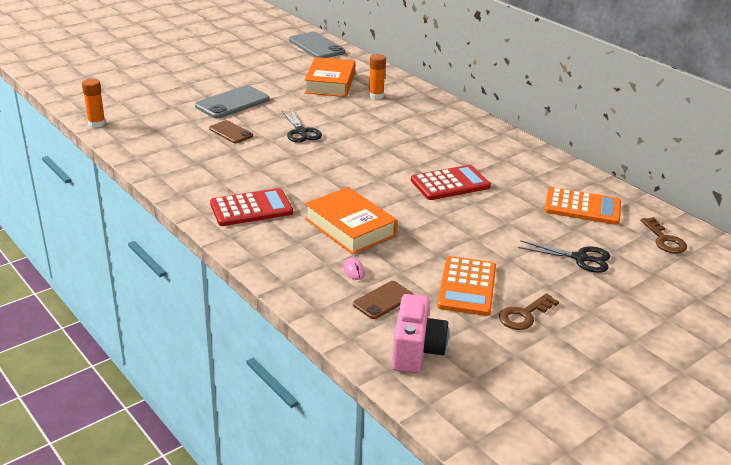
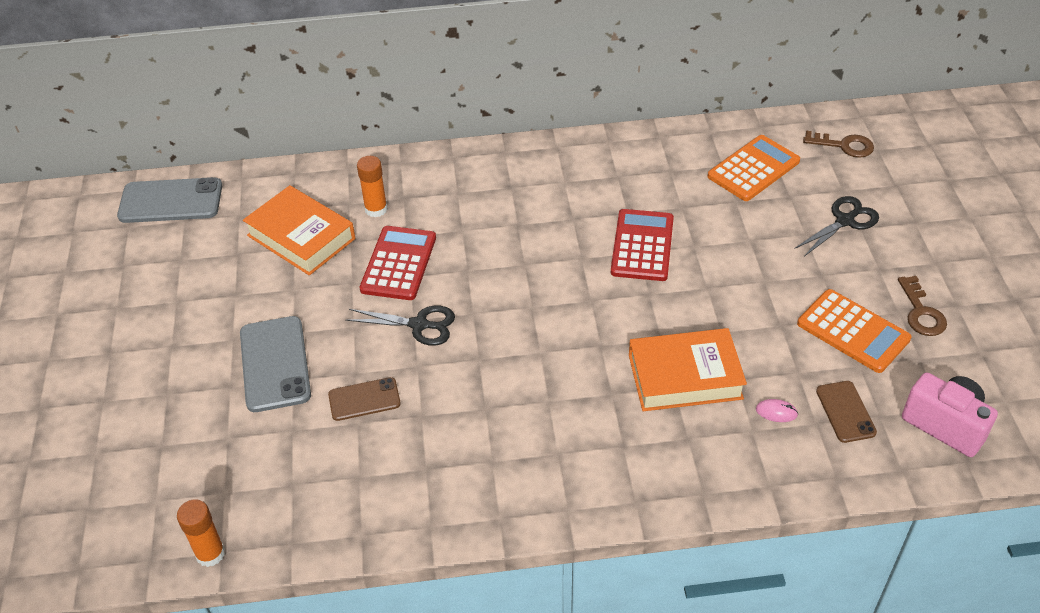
camera: 55 degrees left, 15 degrees up
(251, 208) = (585, 454): red calculator -> red calculator (398, 263)

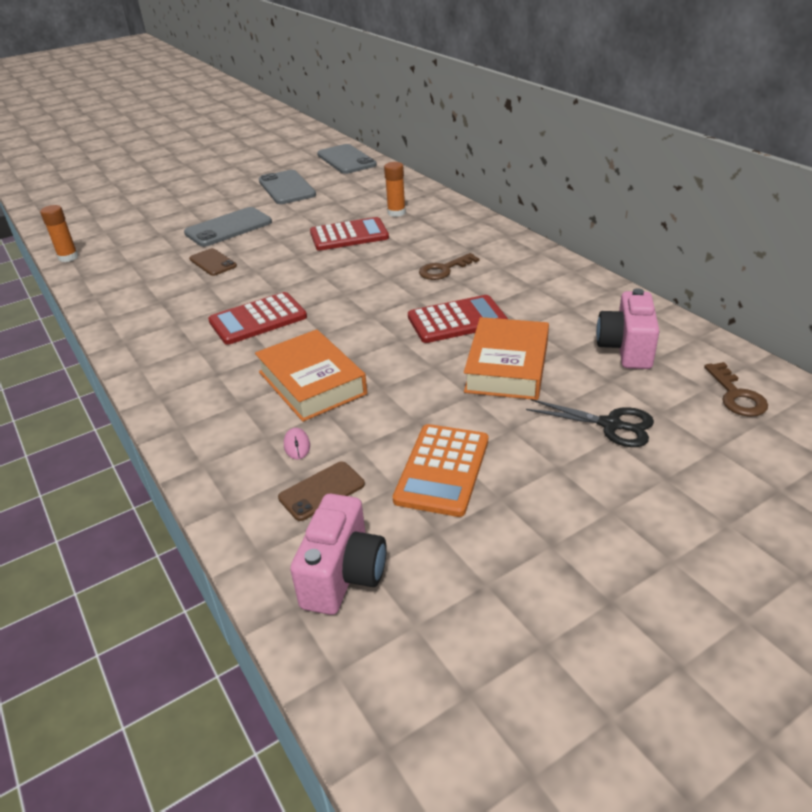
camera: 65 degrees right, 10 degrees down
(204, 280) = (287, 188): none -> grey phone
(301, 237) = (348, 200): orange book -> orange book (507, 366)
(419, 325) = (294, 259): black scissors -> none
(536, 388) = (258, 319): none -> red calculator
(753, 169) = (626, 349): orange calculator -> pink camera
(921, 312) = (513, 516): brown key -> brown key (444, 270)

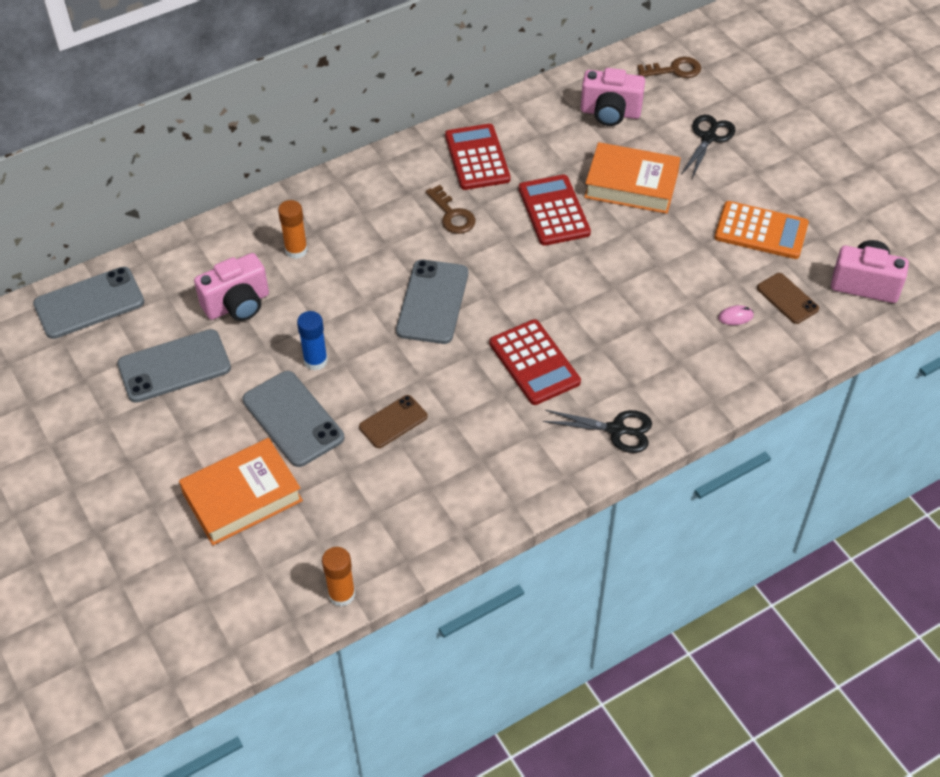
camera: 90 degrees left, 15 degrees up
(164, 366) = (616, 430): none -> black scissors
(281, 230) = (315, 361): none -> blue glue stick
(312, 383) = (649, 312): orange book -> orange book (242, 497)
(337, 268) = (432, 302): none -> grey phone
(341, 200) = (237, 305): none -> pink camera
(349, 235) = (349, 294): red calculator -> red calculator (477, 158)

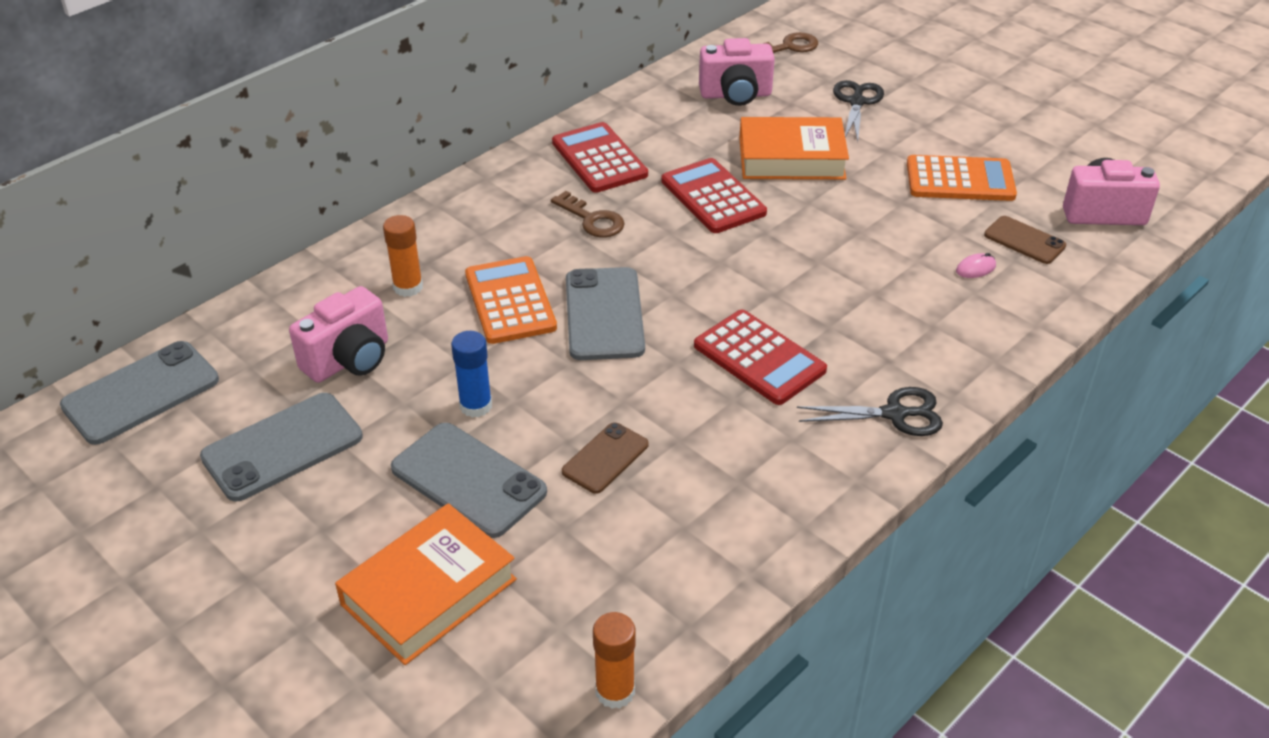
camera: 15 degrees left, 10 degrees down
(367, 277) = (510, 301): none -> orange calculator

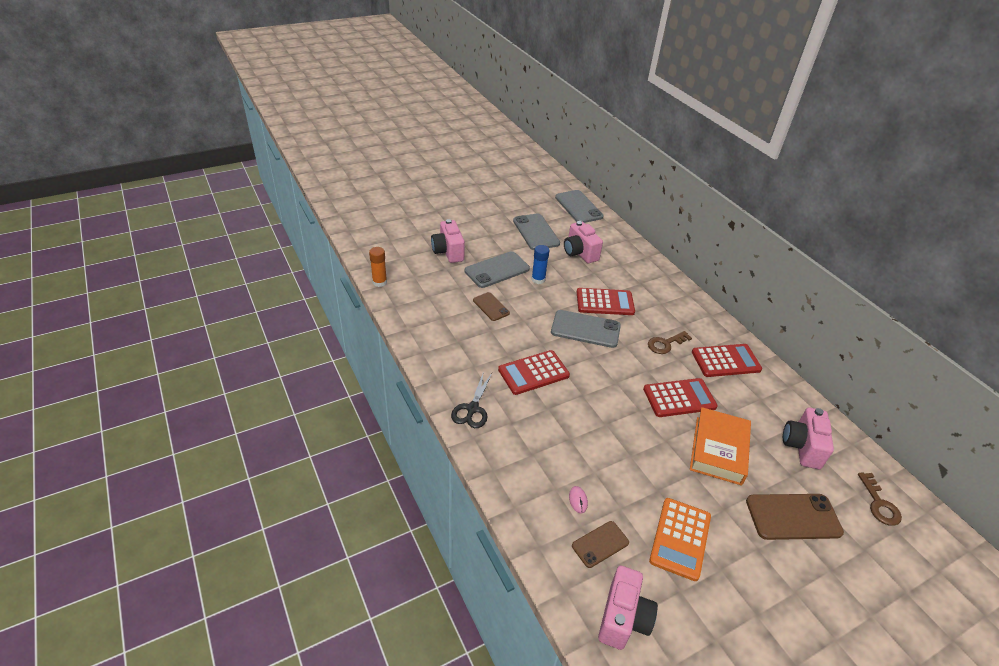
camera: 105 degrees right, 0 degrees up
(408, 287) = (624, 275): orange glue stick -> none
(428, 592) = (448, 252): orange book -> pink camera
(510, 301) = (605, 302): orange calculator -> red calculator
(857, 102) = (793, 517): black scissors -> brown phone

